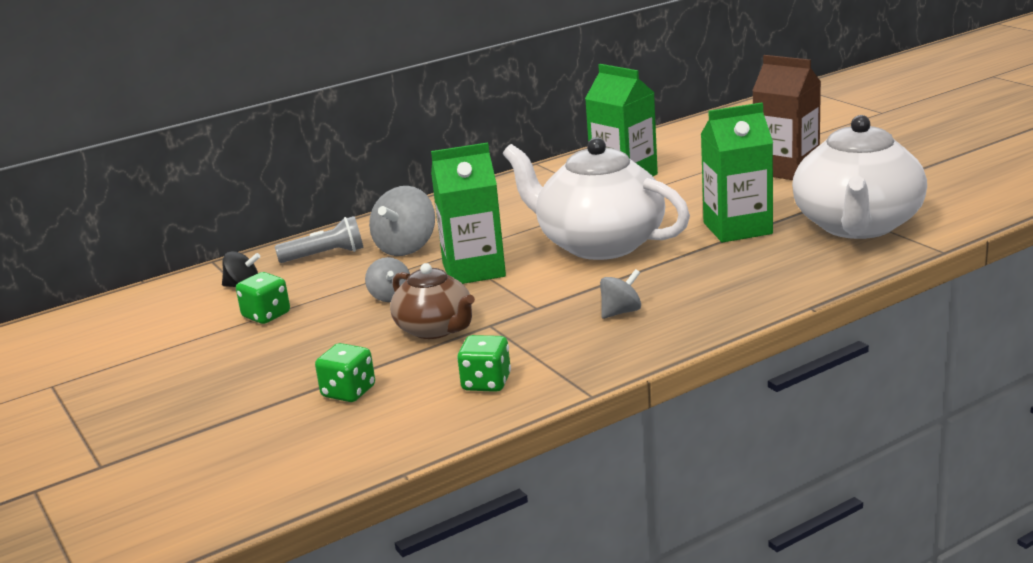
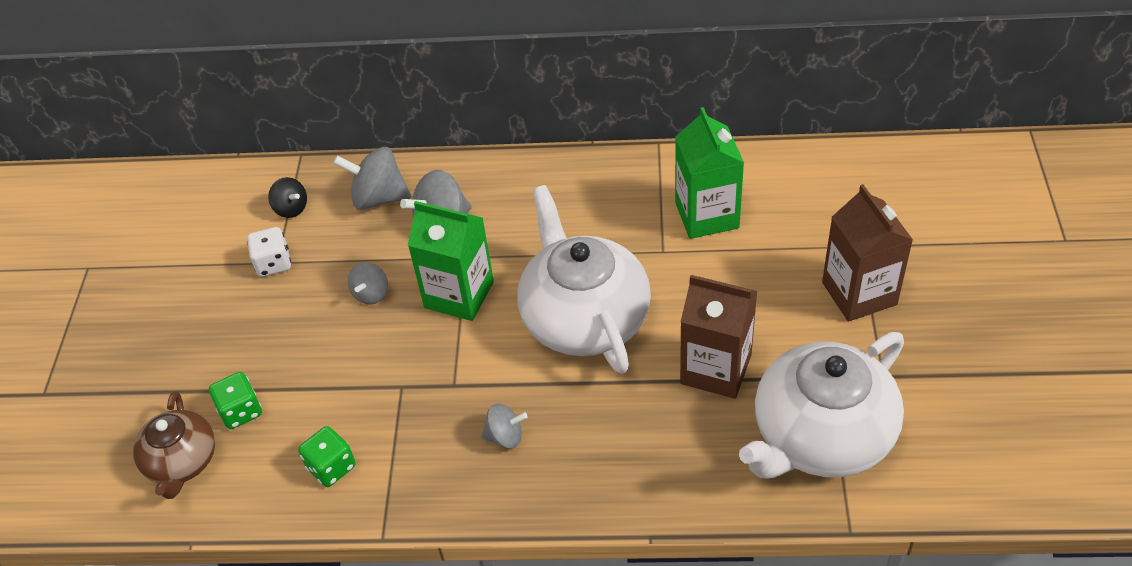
camera: 35 degrees right, 25 degrees up
(266, 315) = (273, 263): green dice -> white dice
(325, 255) = (378, 198): grey flashlight -> grey spinning top
(435, 329) = (361, 365): brown teapot -> brown teapot (182, 462)
(737, 228) = (716, 369): green carton -> brown carton

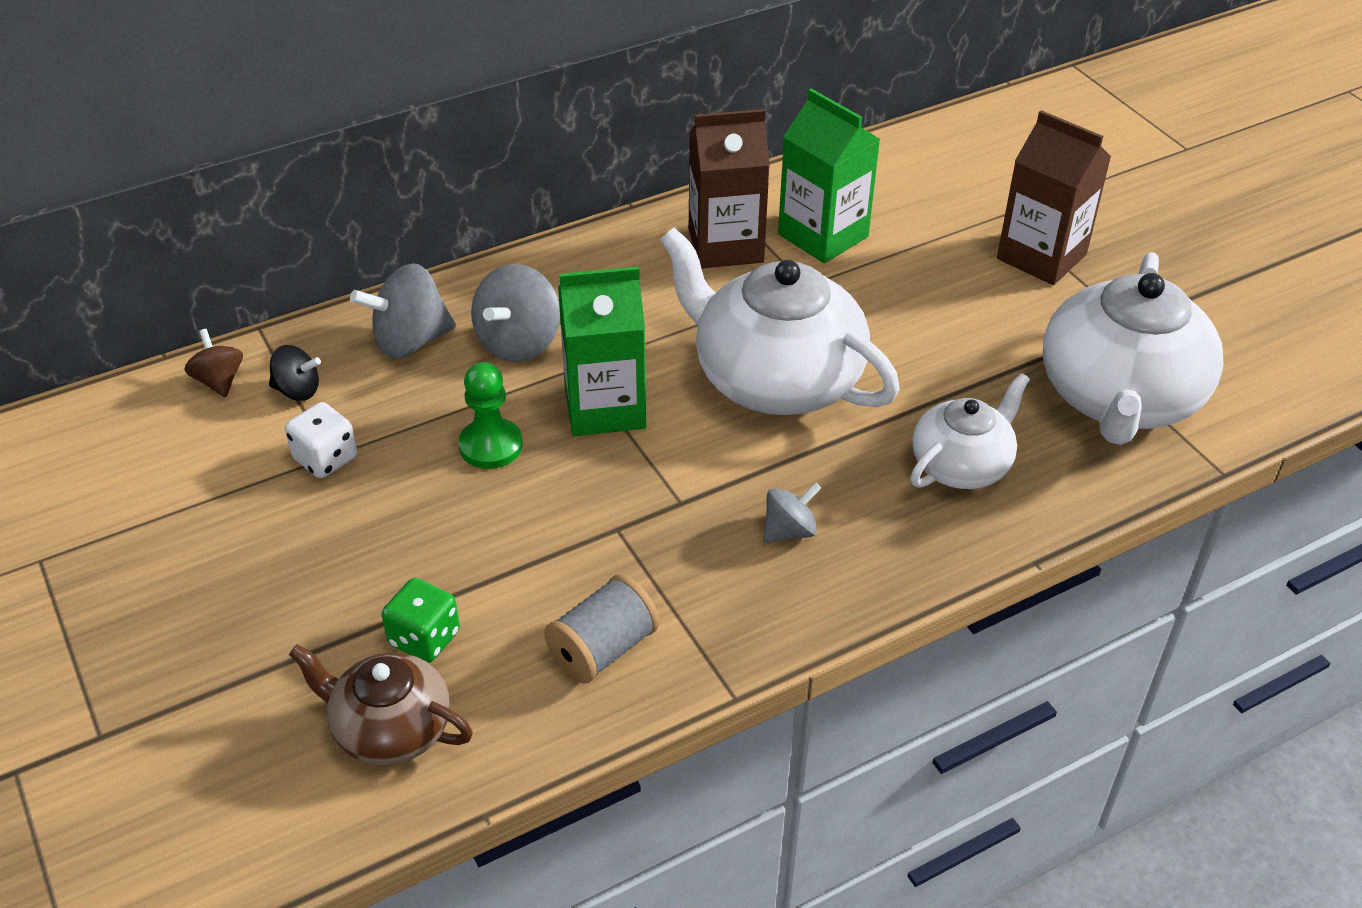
camera: 35 degrees left, 5 degrees down
(182, 462) = (390, 729): brown teapot -> brown teapot turned 150 degrees clockwise
(254, 184) = (219, 381): none -> brown spinning top
(331, 467) = (602, 649): green dice -> grey spool
(371, 294) = (491, 446): grey spinning top -> green pawn
(659, 439) = (961, 465): none -> white teapot
(716, 369) = (961, 376): brown carton -> brown carton (725, 246)

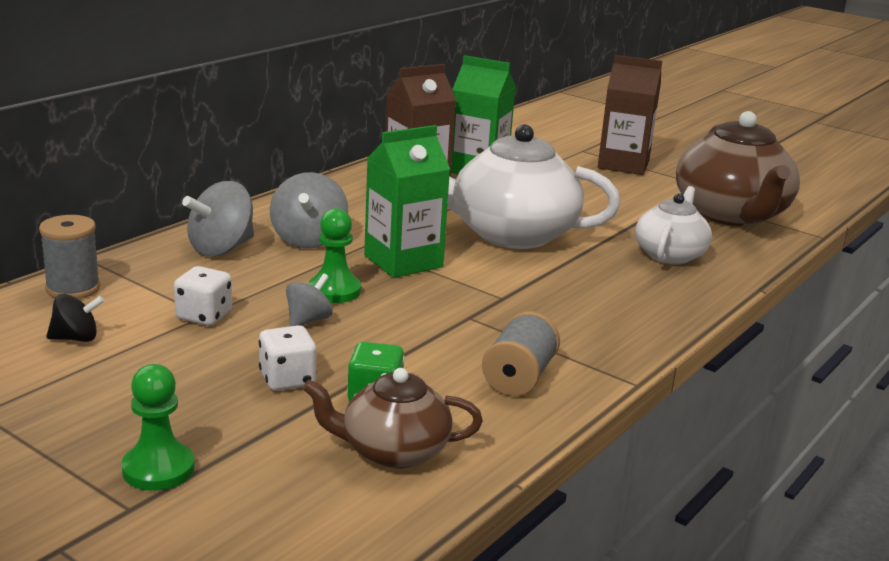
camera: 25 degrees left, 20 degrees down
(153, 689) = (158, 469): none -> green pawn
(219, 381) = (73, 288): brown spinning top -> grey spool
(297, 390) = (148, 284): black spinning top -> black spinning top (76, 338)
(351, 586) = (287, 379): none -> white dice
(789, 531) = (591, 299): grey spinning top -> grey spinning top (308, 320)
(1119, 398) = (731, 215): white teapot -> brown teapot

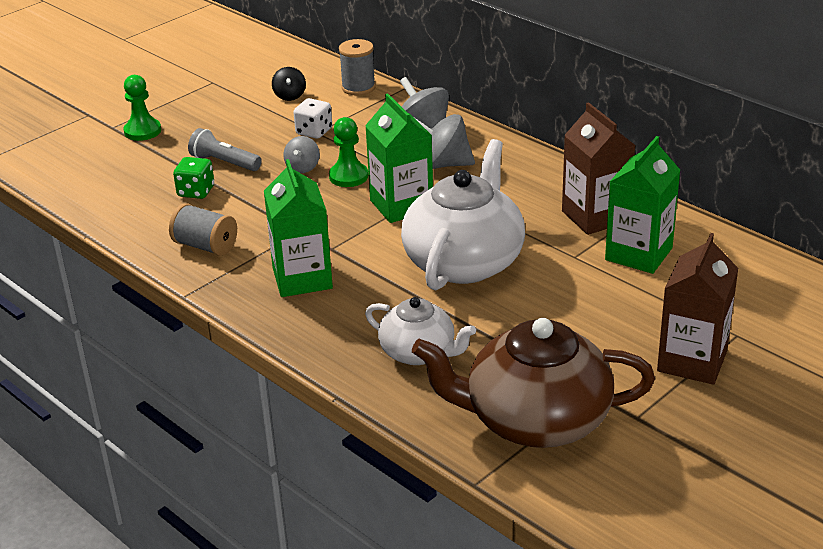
camera: 100 degrees right, 10 degrees up
(287, 379) = (224, 162): white dice -> grey flashlight
(308, 320) = (302, 167): grey spinning top -> grey spinning top turned 60 degrees clockwise
(393, 451) = (134, 197): brown teapot -> none
(570, 312) = (302, 278): none -> green carton

